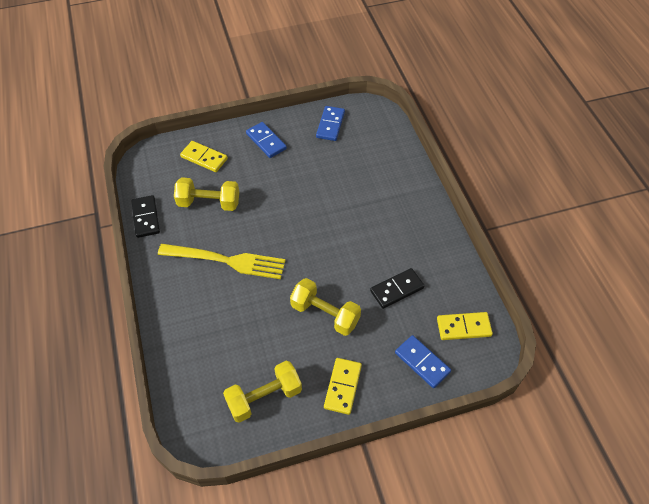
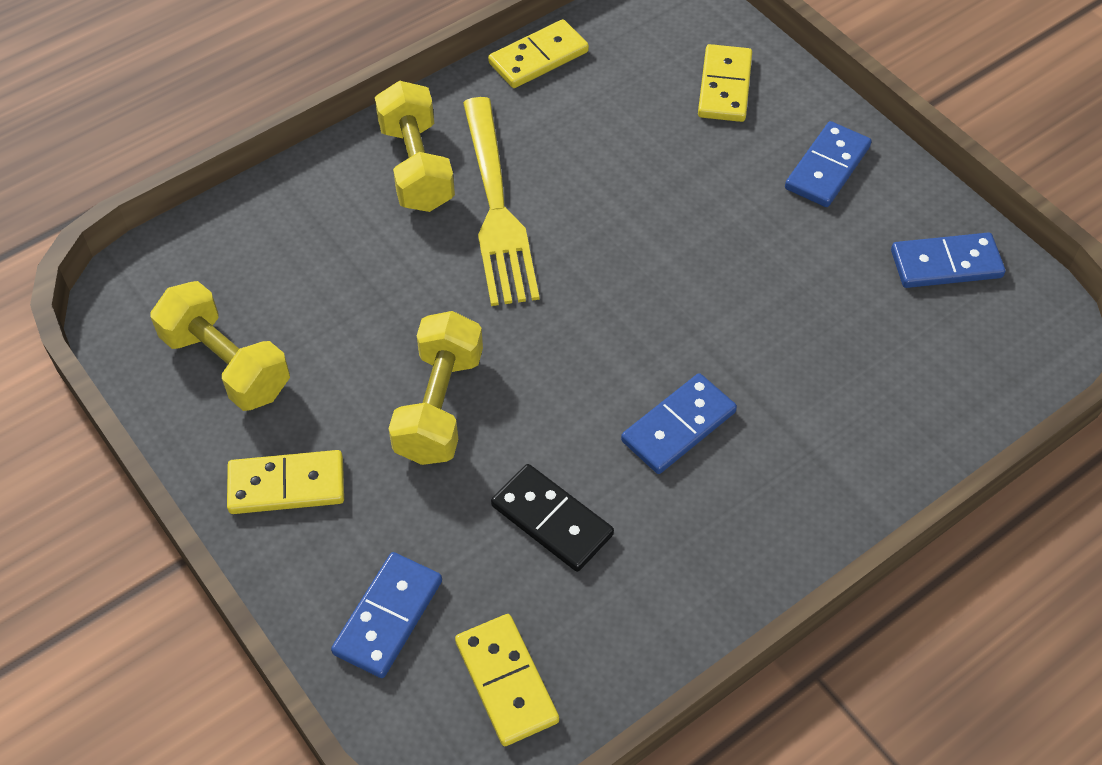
camera: 70 degrees right, 0 degrees up
(146, 217) = (538, 58): black domino -> yellow domino
(209, 203) = (618, 133): yellow dumbbell -> yellow dumbbell (416, 167)
(369, 233) = (678, 426): none -> blue domino

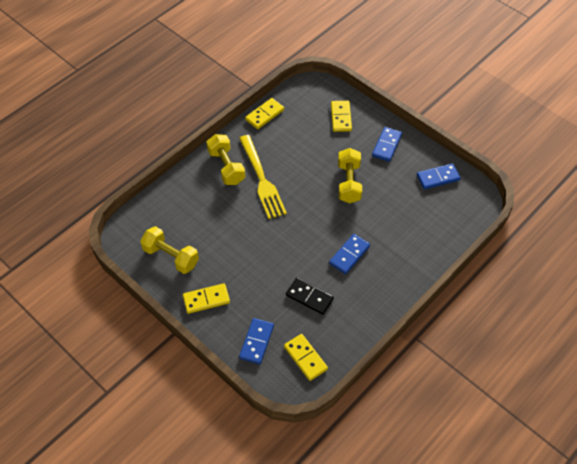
camera: 10 degrees left, 0 degrees up
(439, 406) = (257, 260): yellow dumbbell -> yellow dumbbell (349, 183)

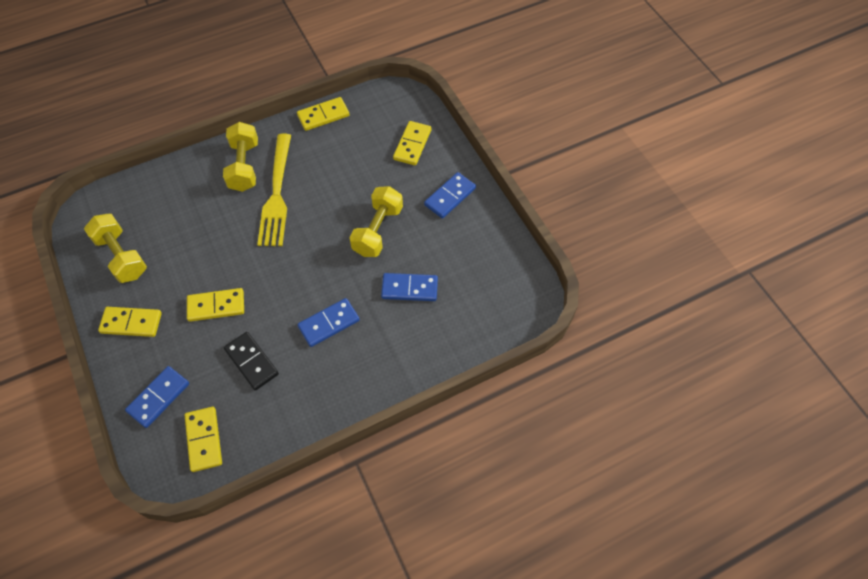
camera: 20 degrees right, 5 degrees up
(262, 268) = (216, 306): none -> yellow domino
(438, 177) = (493, 258): blue domino -> blue domino (409, 288)

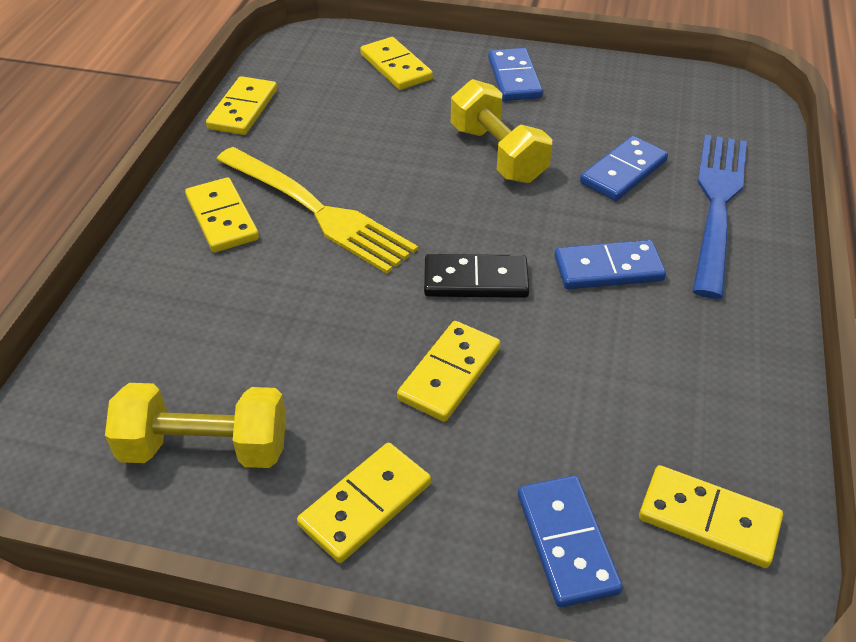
camera: 50 degrees left, 15 degrees down
(244, 166) = (222, 218): yellow dumbbell -> yellow domino
(251, 362) = (601, 383): black domino -> black domino (475, 280)
(329, 323) = (608, 268): blue domino -> blue domino turned 75 degrees clockwise
(417, 342) = (717, 205): none -> blue fork

